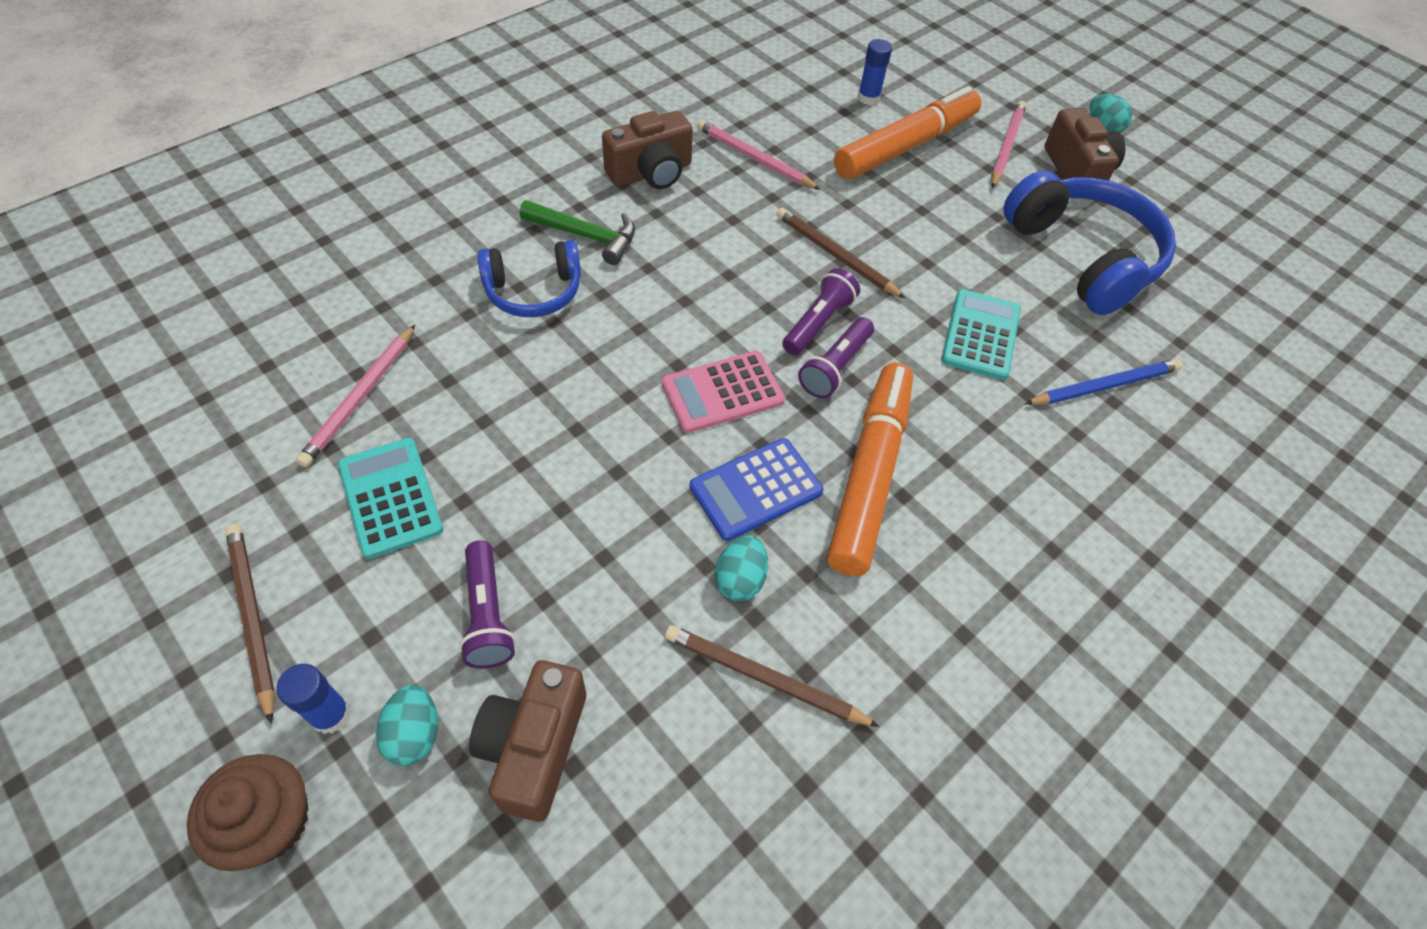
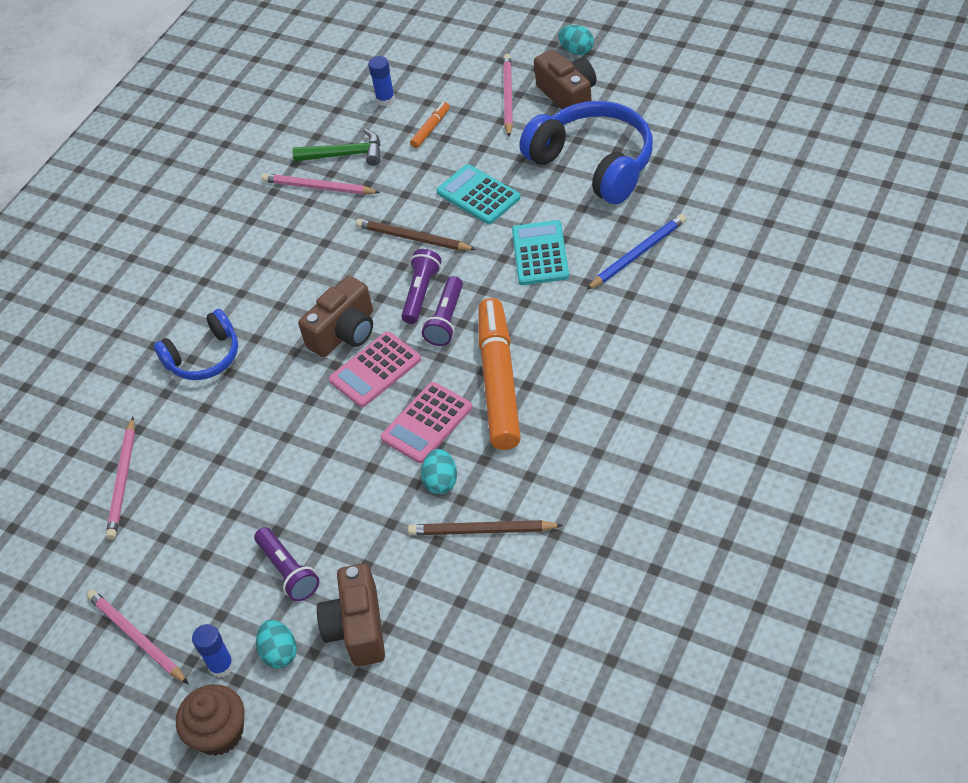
camera: 10 degrees left, 5 degrees down
(252, 617) = (136, 638): brown pencil -> pink pencil
(390, 497) = (183, 532): turquoise calculator -> turquoise calculator (478, 195)
(586, 236) = (221, 301): green hammer -> green hammer (345, 155)
(651, 173) = (245, 232): brown camera -> brown camera (344, 332)
(756, 489) = (427, 423): blue calculator -> pink calculator
(905, 146) = (430, 129): orange marker -> orange marker, size x0.42

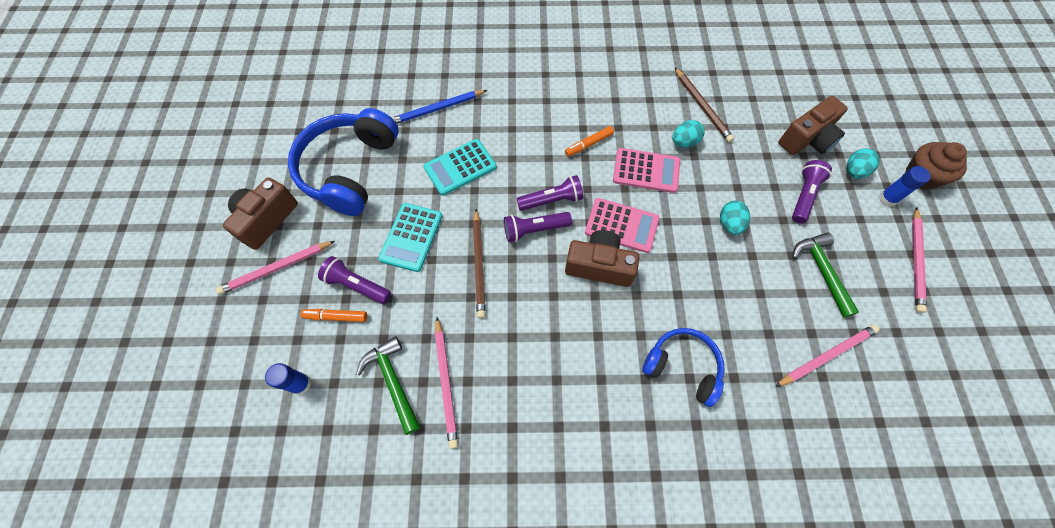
camera: 125 degrees left, 15 degrees up
(197, 531) = (821, 271): none -> green hammer
(452, 147) = (357, 285): none -> purple flashlight
(499, 381) = (589, 144): orange marker -> orange marker, size x0.42
(576, 51) = (200, 237): turquoise egg -> turquoise egg (729, 224)
(638, 254) = (437, 109): blue pencil -> blue pencil turned 45 degrees counterclockwise

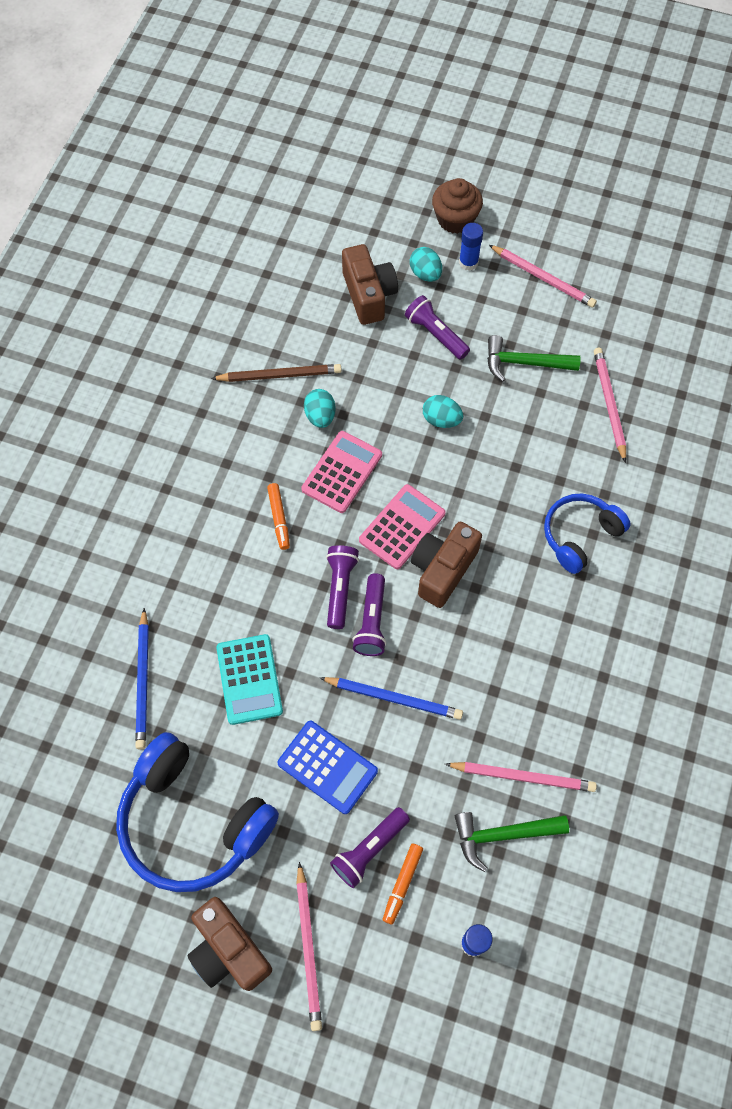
camera: 70 degrees left, 0 degrees up
(411, 237) = (327, 767): turquoise calculator -> blue calculator
(479, 264) = (394, 698): brown pencil -> blue pencil

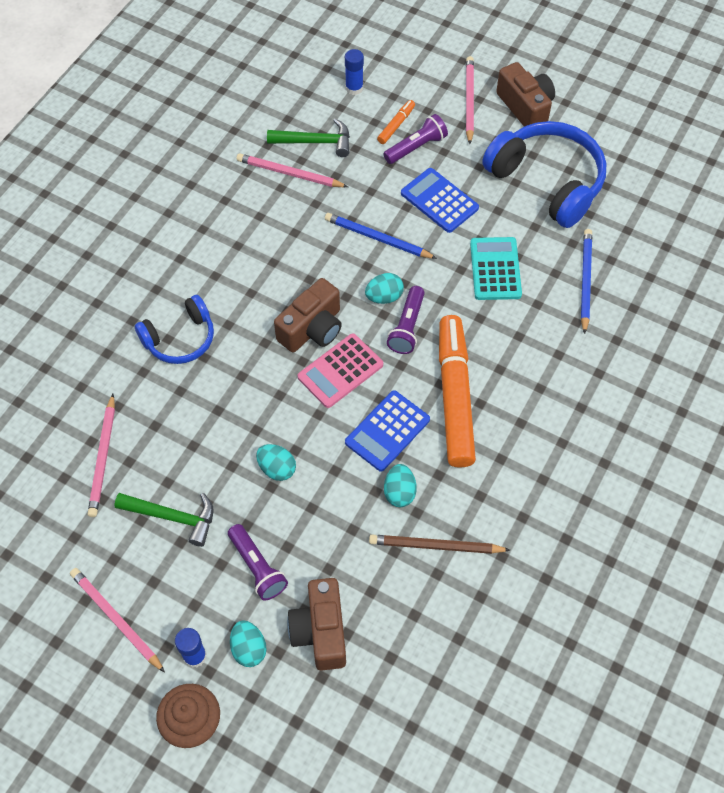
camera: 170 degrees left, 5 degrees down
(279, 518) = (454, 396): orange marker -> orange marker, size x2.40
(342, 472) = (387, 431): pink calculator -> blue calculator
(372, 621) = (384, 297): purple flashlight -> turquoise egg

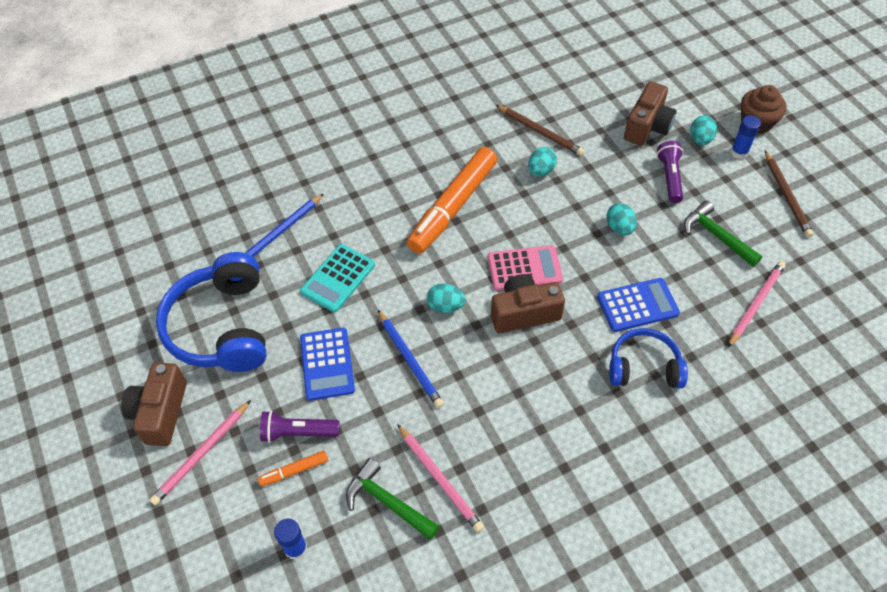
camera: 145 degrees left, 5 degrees down
(116, 619) = (786, 196): pink pencil -> brown pencil
(387, 431) = (520, 210): blue calculator -> blue calculator (637, 305)
(407, 327) = (446, 273): purple flashlight -> none

